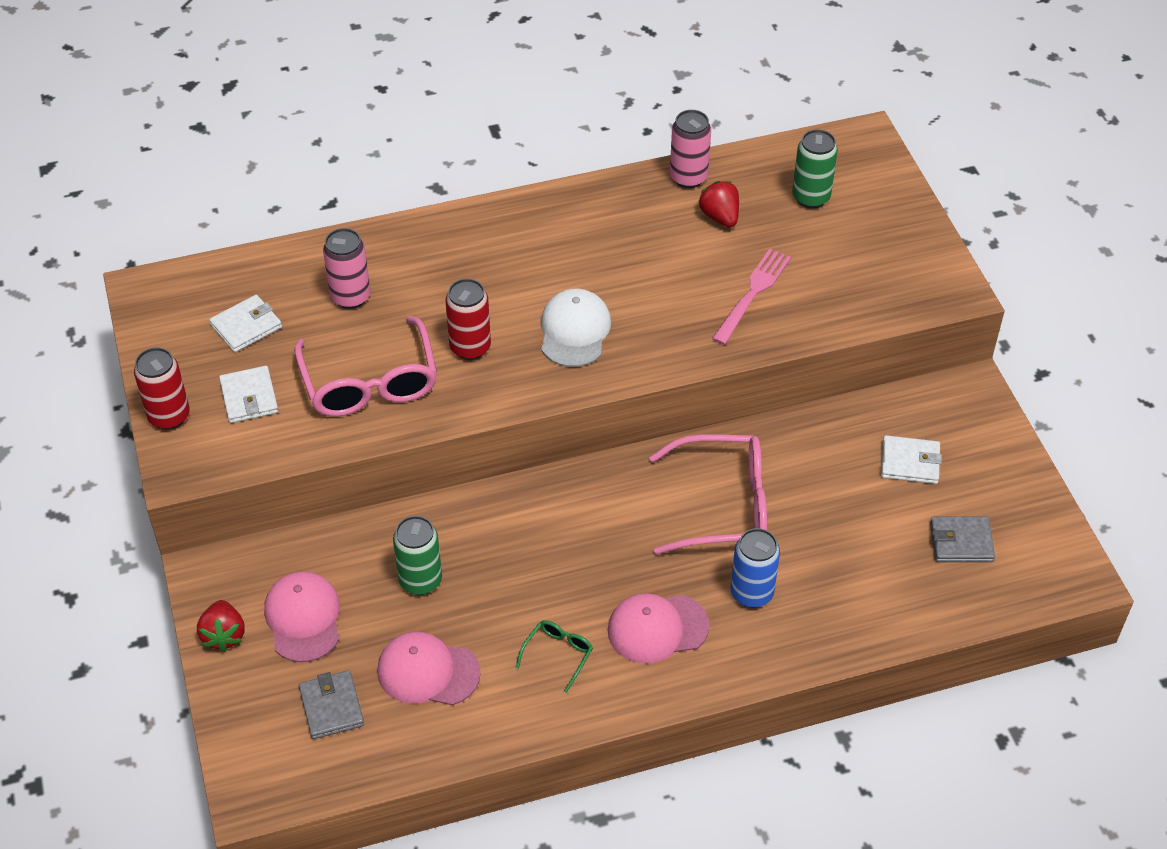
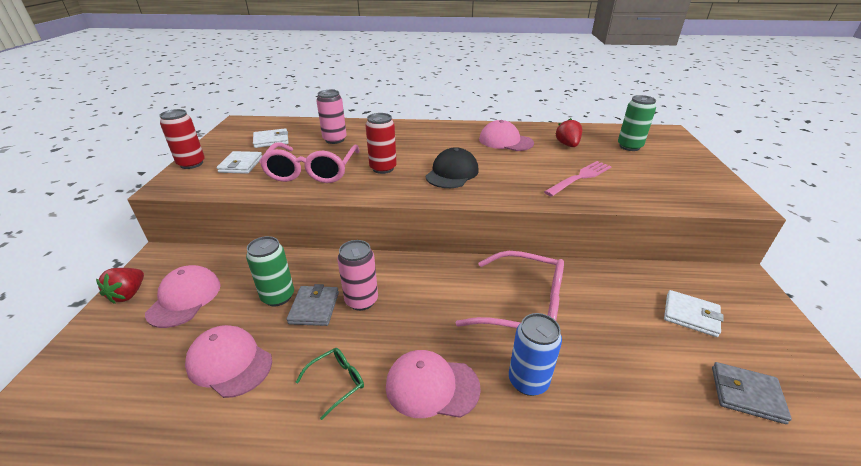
camera: 20 degrees right, 15 degrees down
(331, 707) = (139, 367): grey wallet -> grey wallet (314, 308)
(574, 331) = (452, 173): white cap -> black cap
(624, 230) = (505, 141): none -> pink cap
(688, 177) = (553, 129): pink can -> pink can (361, 300)

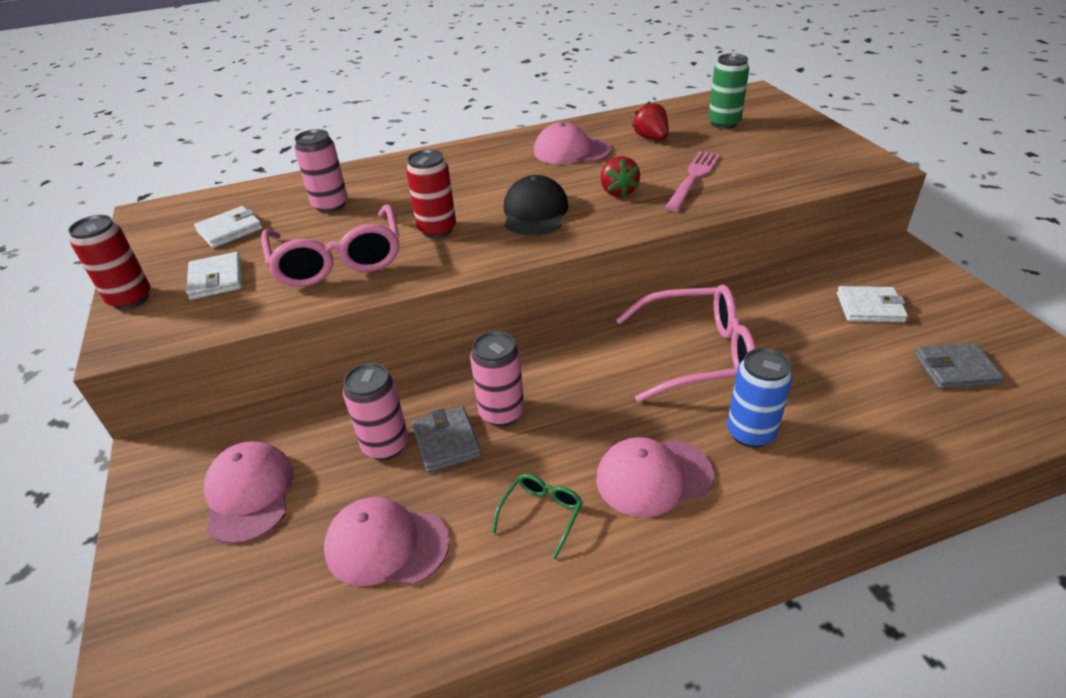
camera: 20 degrees left, 5 degrees up
(128, 294) = (153, 518): red strawberry -> red strawberry (618, 192)
(278, 296) = (385, 445): green can -> pink can

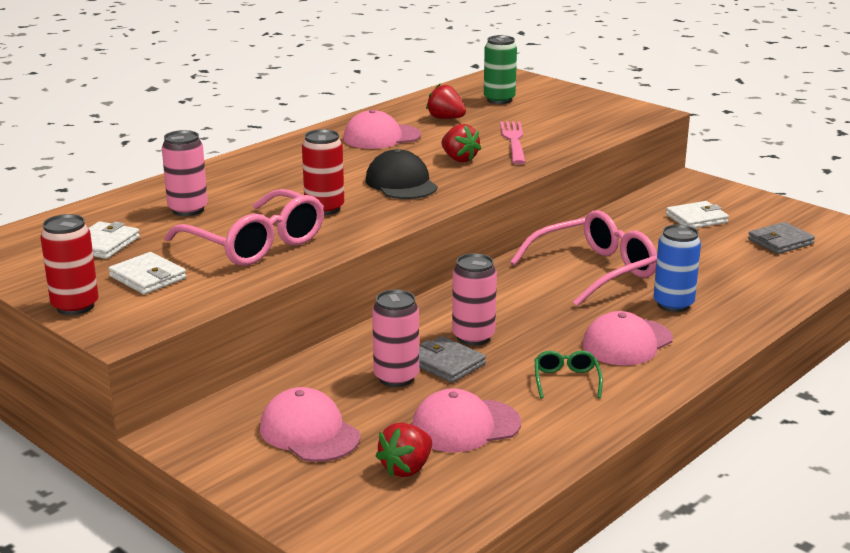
camera: 30 degrees left, 15 degrees down
(280, 587) = (406, 468): none -> red strawberry

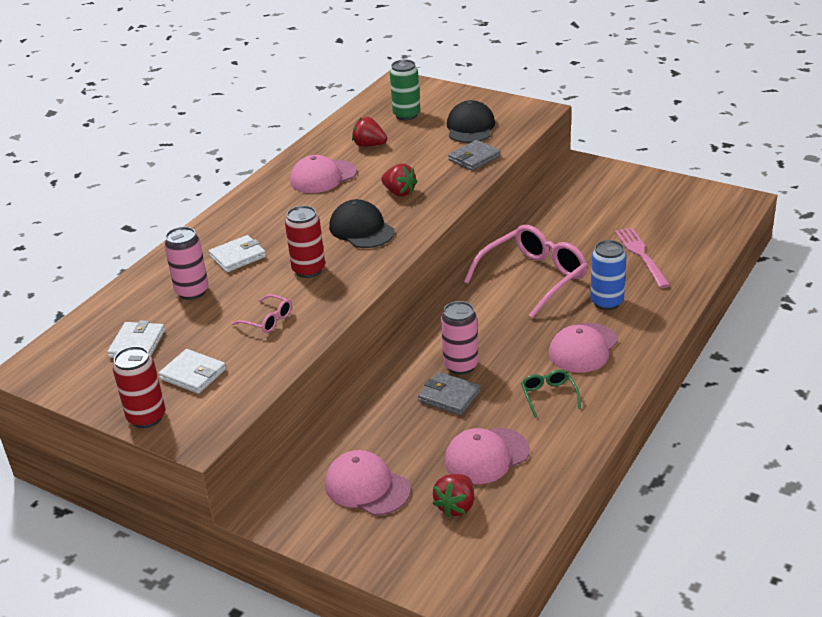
camera: 10 degrees left, 10 degrees up
(256, 244) = (268, 320): pink glasses -> pink glasses, size x0.46
(396, 377) = (414, 418): pink can -> none
(513, 141) = (437, 163): pink fork -> pink fork (641, 255)
(565, 117) = (470, 127): none -> black cap
(696, 219) = (597, 206): white wallet -> white wallet (238, 256)
(780, 241) = (670, 220): grey wallet -> grey wallet (474, 158)

